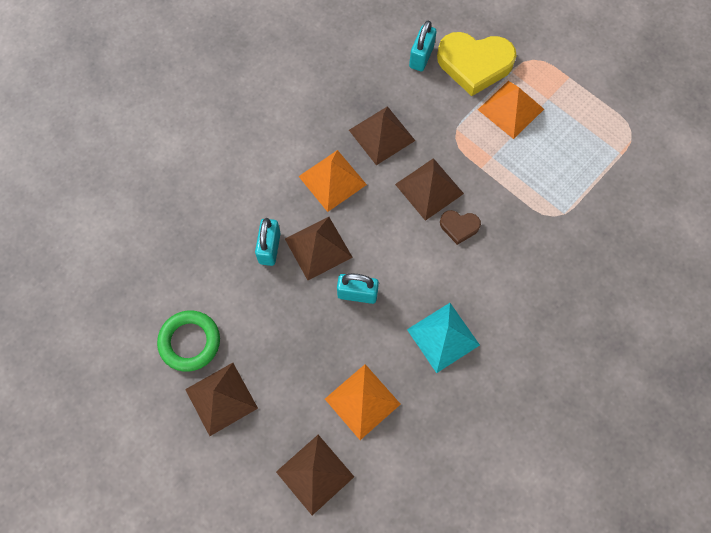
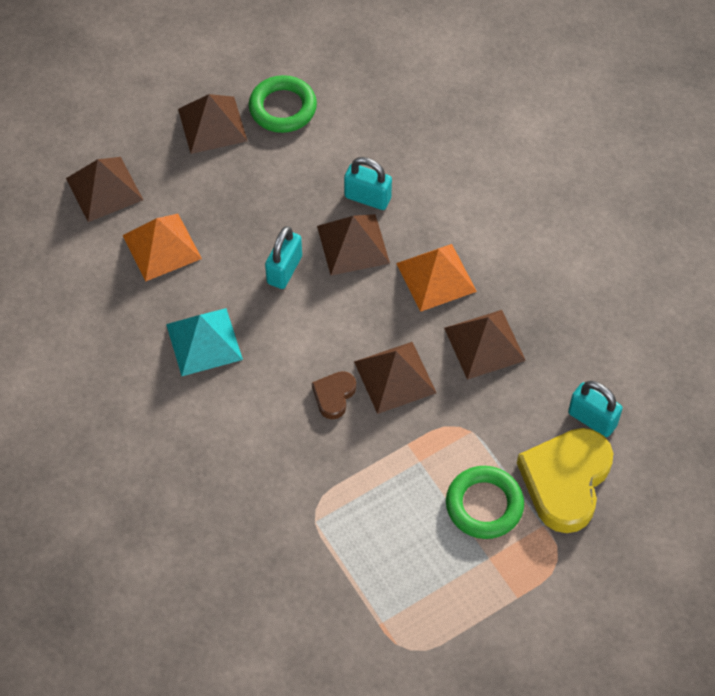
camera: 105 degrees right, 10 degrees down
(511, 109) = (484, 505): orange pyramid -> green ring

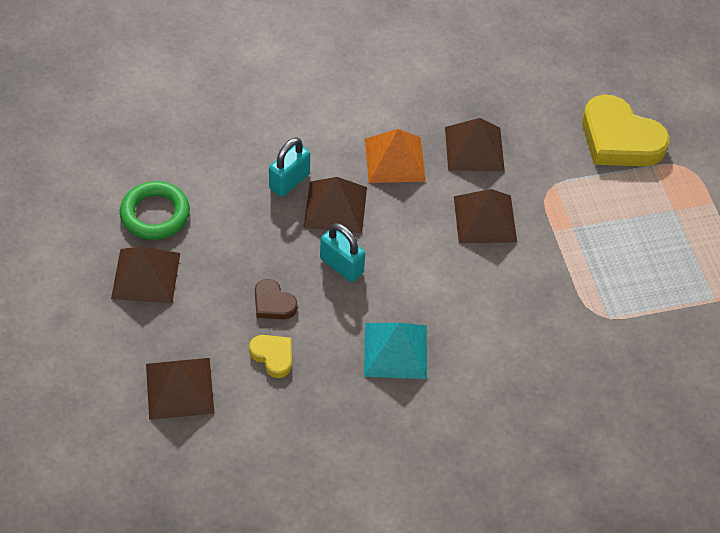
camera: 75 degrees left, 5 degrees down
(162, 247) = (273, 356): orange pyramid -> yellow heart
(334, 396) = (488, 267): brown heart -> brown heart (273, 303)
(484, 505) = (626, 197): green ring -> none
(592, 419) = (569, 104): turquoise padlock -> none

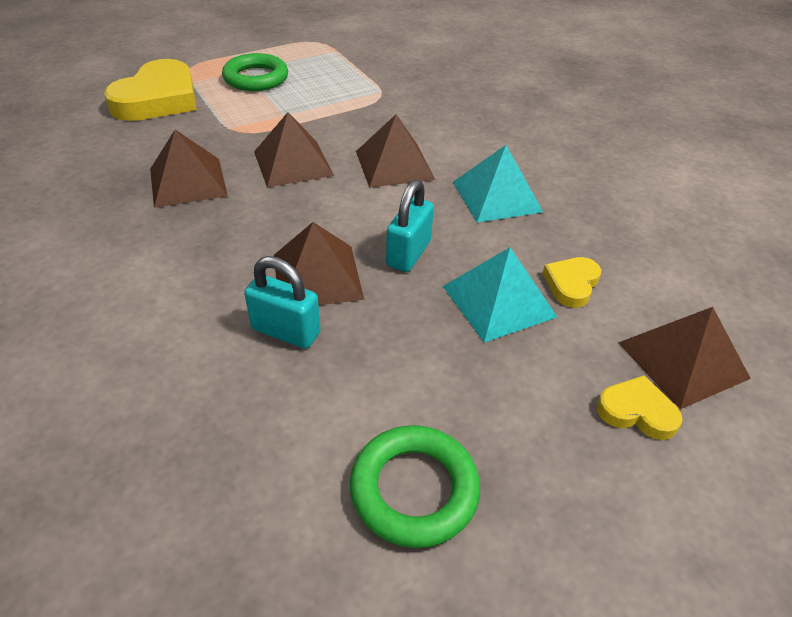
camera: 105 degrees left, 10 degrees down
(146, 276) = (540, 460): brown pyramid -> brown pyramid (394, 165)
(154, 339) = (636, 411): none -> yellow heart
(273, 303) = (498, 301): brown heart -> turquoise pyramid
(395, 159) = (219, 239): orange pyramid -> none
(653, 217) = (256, 78): none -> green ring

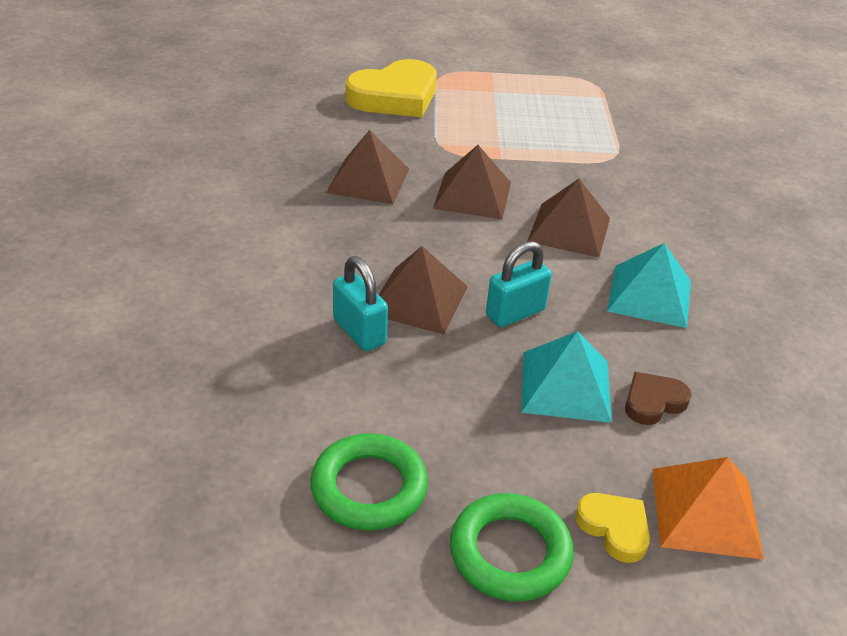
camera: 30 degrees right, 5 degrees down
(256, 78) = (499, 102): green ring -> green ring (510, 553)
(571, 284) = (653, 402): yellow heart -> brown heart
(682, 360) = (705, 512): brown pyramid -> orange pyramid

